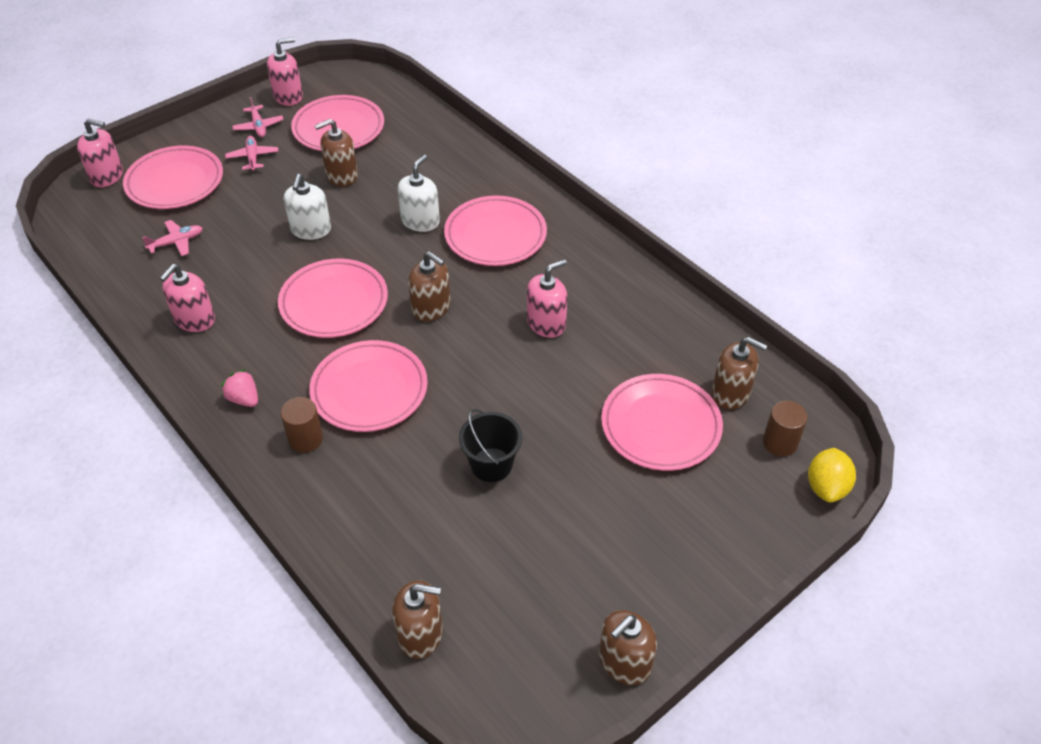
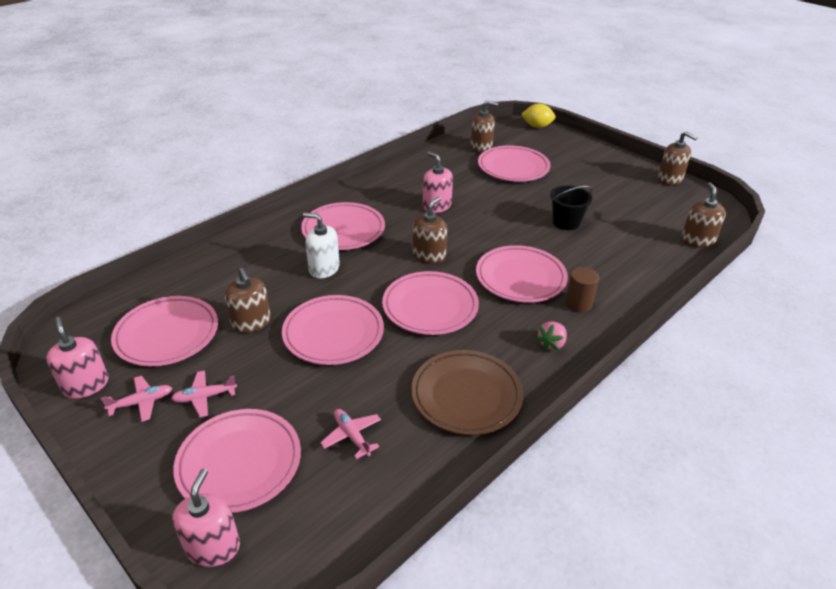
camera: 95 degrees left, 10 degrees down
(194, 319) = (466, 395): pink soap dispenser -> brown plate
(311, 230) = (333, 333): white soap dispenser -> pink plate
(731, 393) = (481, 147): brown soap dispenser -> brown soap dispenser turned 75 degrees clockwise
(780, 443) = (512, 136): brown cylinder -> none

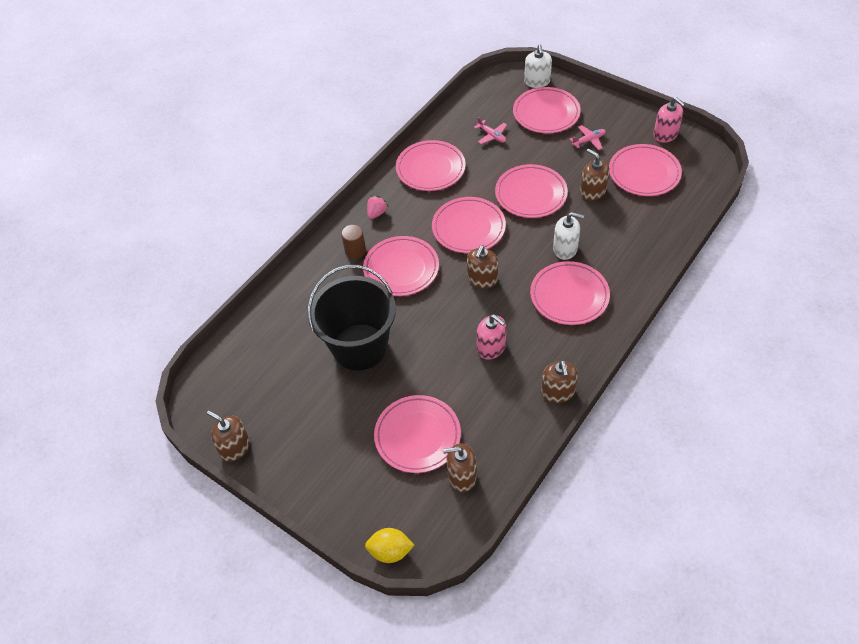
camera: 175 degrees right, 15 degrees up
(142, 402) = (623, 131): pink plane -> none
(213, 547) = (537, 81): pink soap dispenser -> white soap dispenser
(466, 395) = (430, 169): brown plate -> pink plate
(566, 222) = (359, 347): black bucket -> black bucket, size x2.06
(697, 240) = (237, 344): brown soap dispenser -> brown soap dispenser (558, 392)

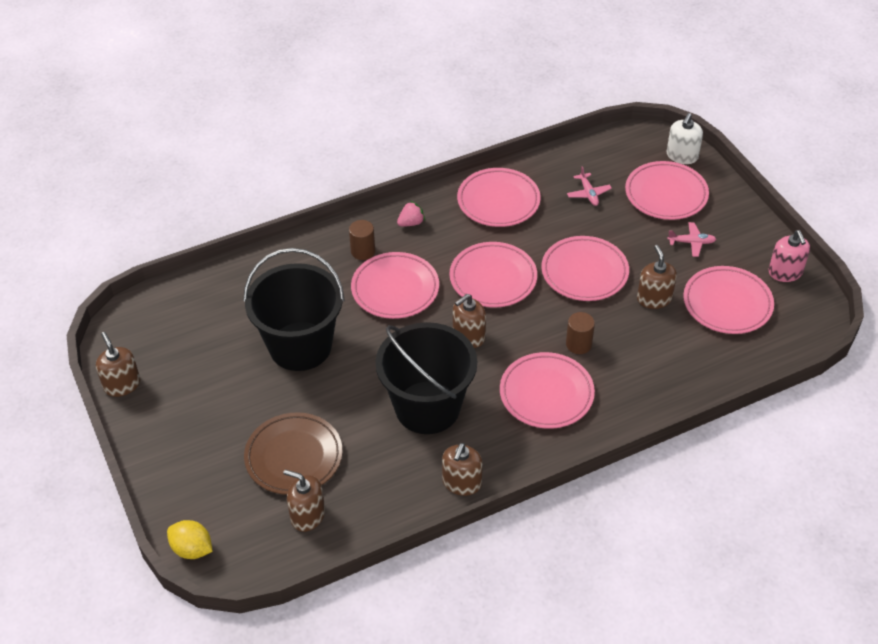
camera: 25 degrees right, 5 degrees down
(417, 436) = (294, 457): pink plate -> brown plate
(491, 347) = (427, 407): pink soap dispenser -> black bucket
(565, 249) = (578, 344): white soap dispenser -> brown cylinder

